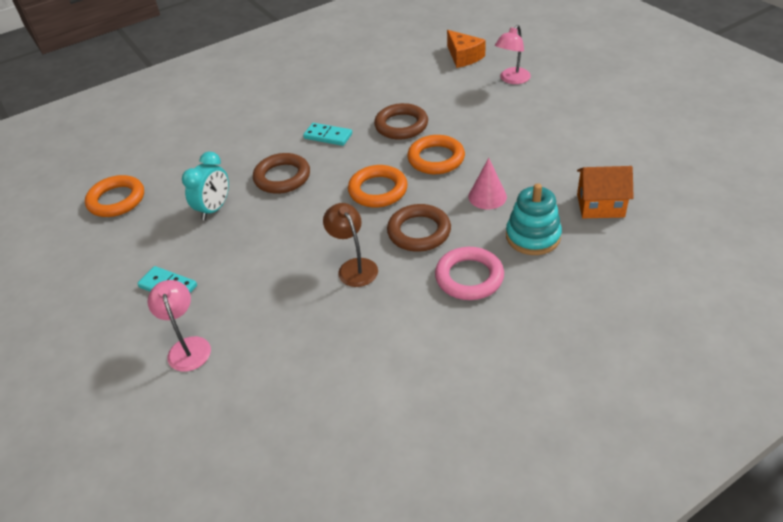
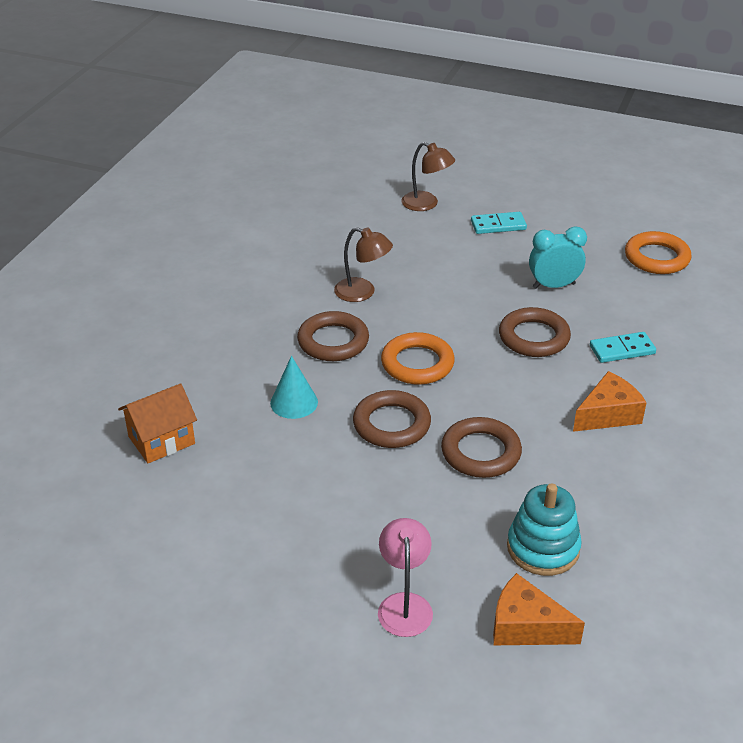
camera: 140 degrees right, 5 degrees down
(188, 346) = (426, 204): pink lamp -> brown lamp
(214, 209) = (553, 286): turquoise clock -> turquoise clock turned 90 degrees clockwise
(307, 118) = (608, 414): none -> orange cheese
(328, 136) = (550, 401): turquoise domino -> turquoise domino (622, 350)
(436, 158) = (391, 424): orange ring -> brown ring
(469, 277) = (252, 323): pink ring -> none
(487, 196) = (294, 402): pink cone -> turquoise cone
(533, 236) = (216, 379): turquoise stacking toy -> turquoise stacking toy (543, 548)

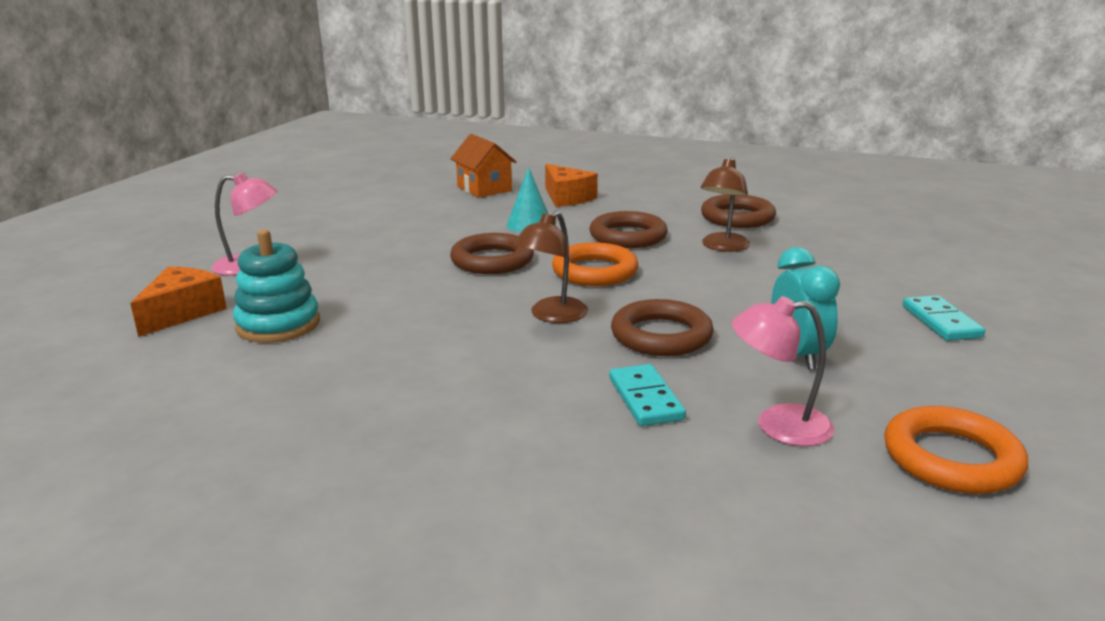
camera: 90 degrees right, 15 degrees down
(426, 204) = (955, 278): brown lamp -> brown lamp (552, 316)
(481, 452) = (438, 299): brown ring -> brown ring (737, 217)
(608, 414) = (494, 377): orange cheese -> orange cheese (567, 198)
(639, 305) = (778, 425): none -> pink lamp

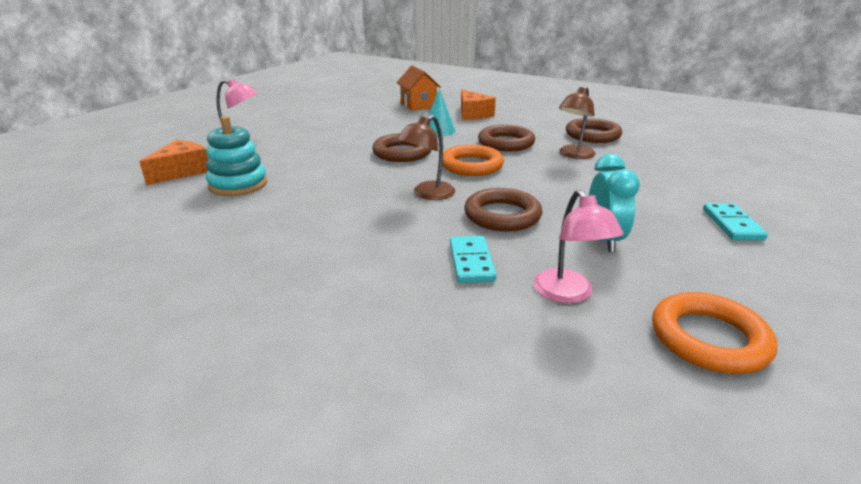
camera: 10 degrees right, 5 degrees up
(778, 425) = (568, 294): pink lamp -> pink lamp turned 120 degrees counterclockwise

